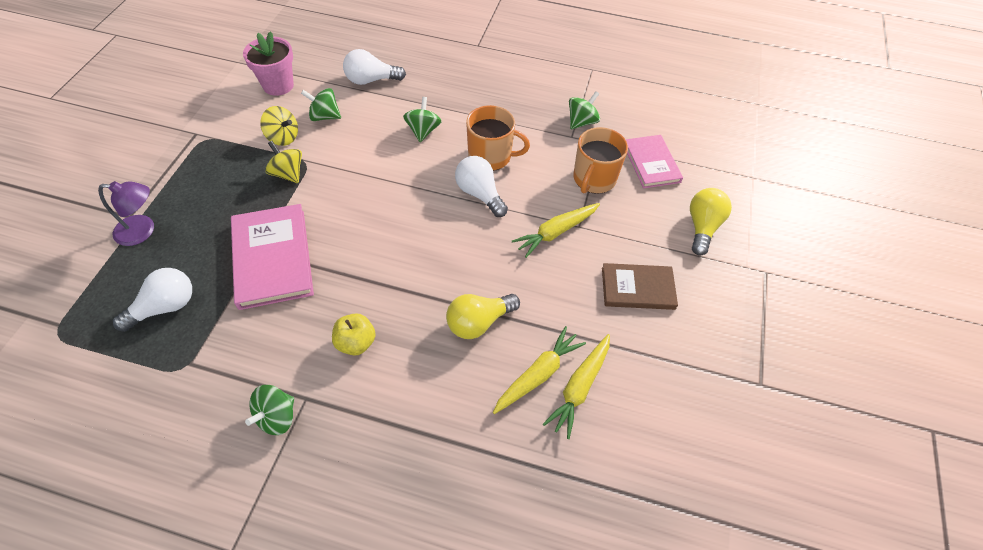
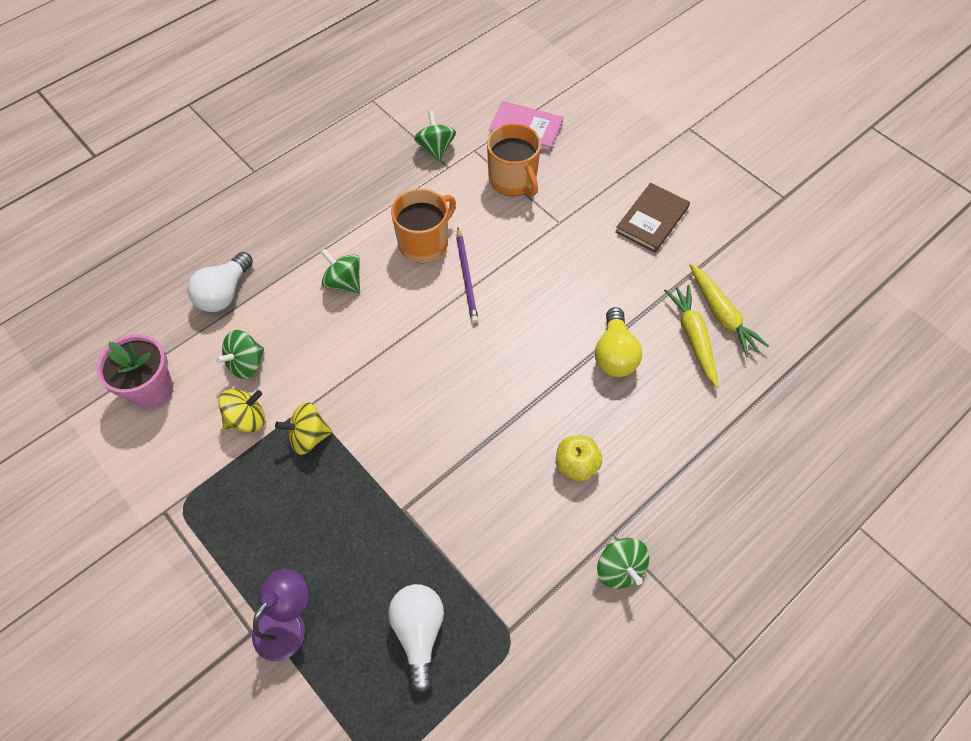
camera: 55 degrees left, 5 degrees up
(272, 258) = (422, 499): pink book -> none
(480, 194) = (466, 277): white light bulb -> purple pencil
(556, 232) = (554, 243): yellow carrot -> none
(702, 227) = (619, 138): yellow light bulb -> none

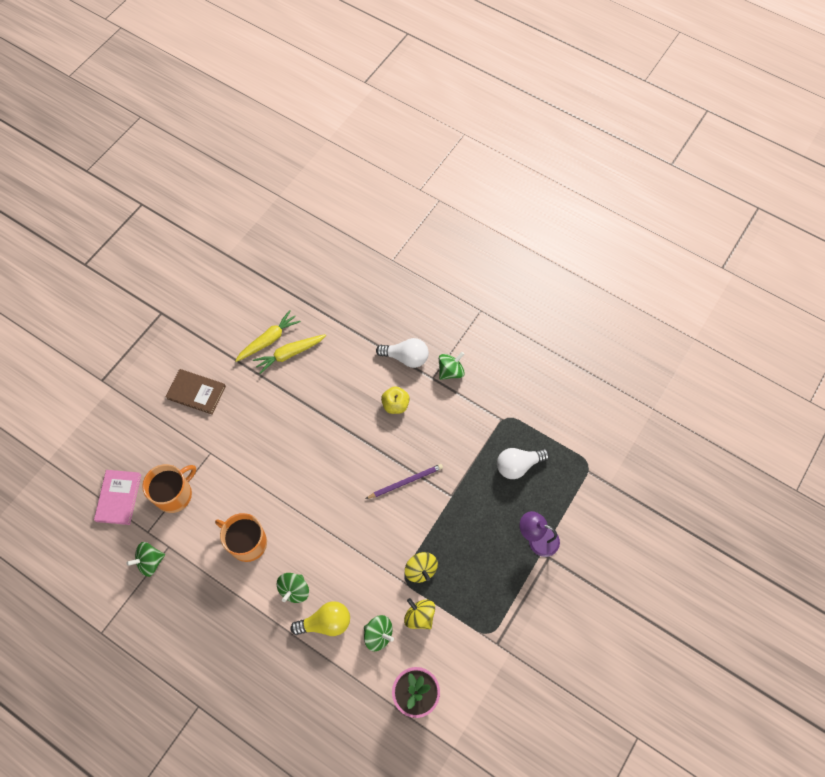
camera: 105 degrees left, 5 degrees up
(224, 293) = (323, 677): white light bulb -> white light bulb (406, 357)
(466, 277) = (272, 504): purple pencil -> purple pencil (406, 482)
(614, 354) = (313, 397): yellow light bulb -> yellow light bulb (326, 623)

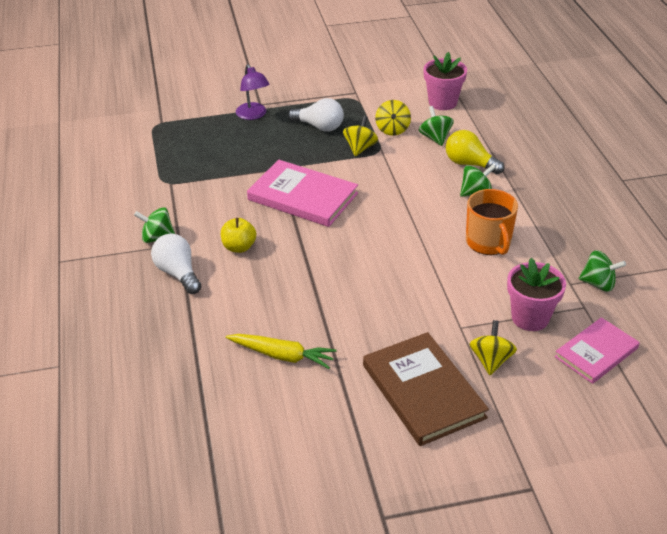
camera: 135 degrees left, 25 degrees down
(174, 494) = (530, 318): orange mug -> pink flower pot
(175, 442) = (491, 360): none -> yellow spinning top
(196, 392) = (423, 391): brown book -> brown book, size x1.55
(268, 340) = (288, 385): yellow carrot -> none
(406, 482) = (303, 196): purple pencil -> pink book
(518, 465) = (203, 153): white light bulb -> white light bulb (319, 127)

